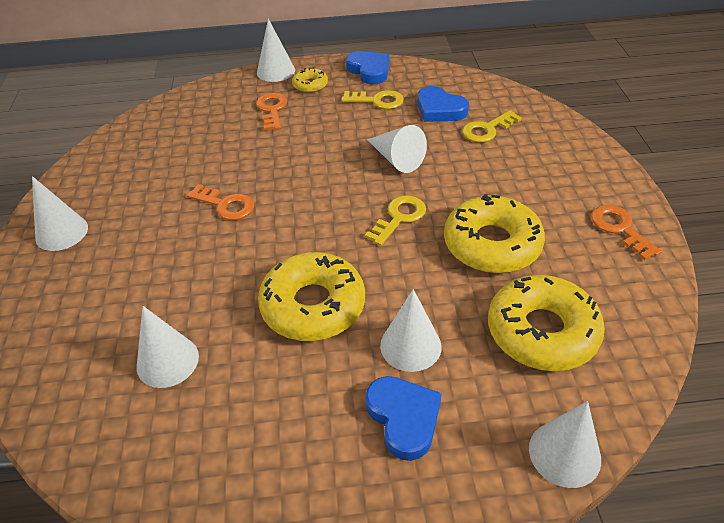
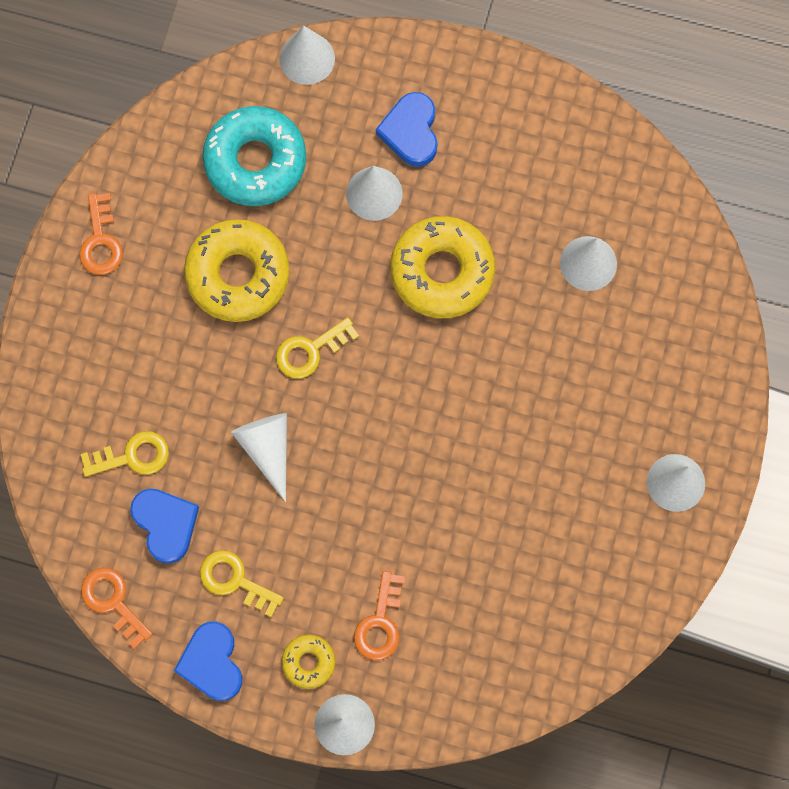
camera: 160 degrees left, 30 degrees up
(225, 205) = (489, 452): orange key -> orange key (113, 602)
(542, 332) = (255, 161): yellow donut -> turquoise donut

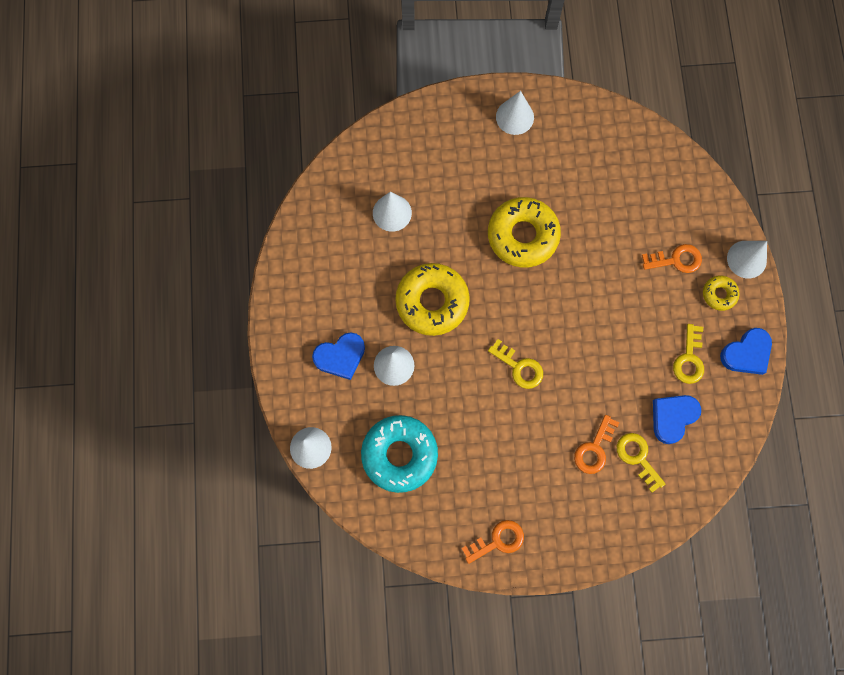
camera: 110 degrees left, 0 degrees up
(113, 602) = (737, 432): orange key -> orange key (594, 449)
(238, 275) = (485, 435): yellow donut -> yellow donut (522, 235)
(267, 449) = (596, 370): white cone -> none

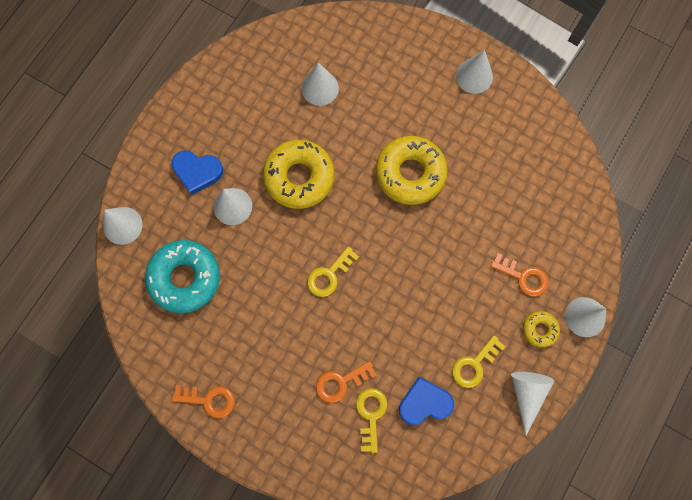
camera: 35 degrees right, 0 degrees up
(519, 367) = (329, 275): yellow key -> yellow key turned 60 degrees clockwise
(746, 353) = (527, 394): blue heart -> white cone

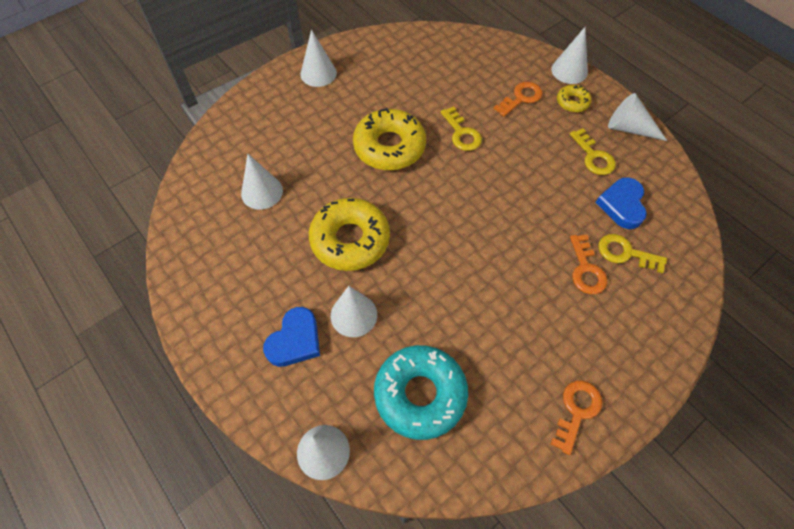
camera: 70 degrees left, 15 degrees down
(329, 275) = (468, 245): yellow key -> yellow key (461, 133)

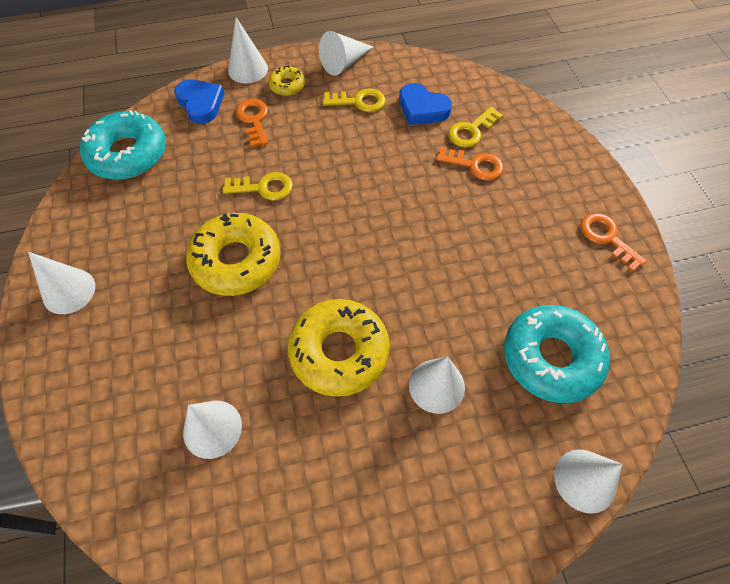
camera: 65 degrees left, 0 degrees up
(295, 340) = (442, 463): blue heart -> blue heart (200, 103)
(439, 45) = (128, 154): none -> turquoise donut

